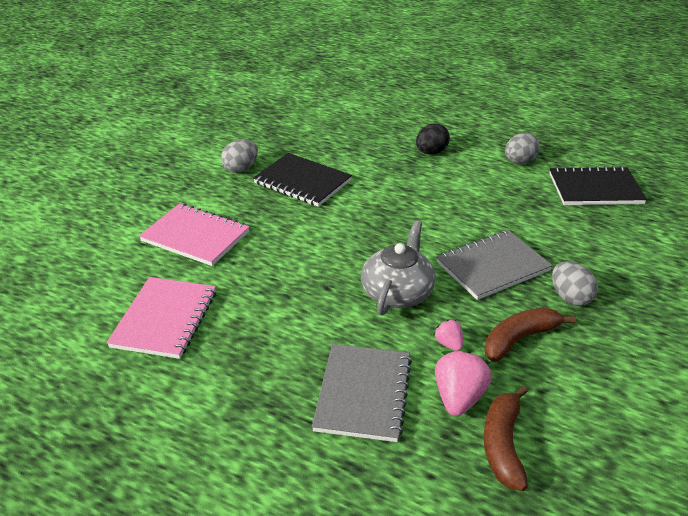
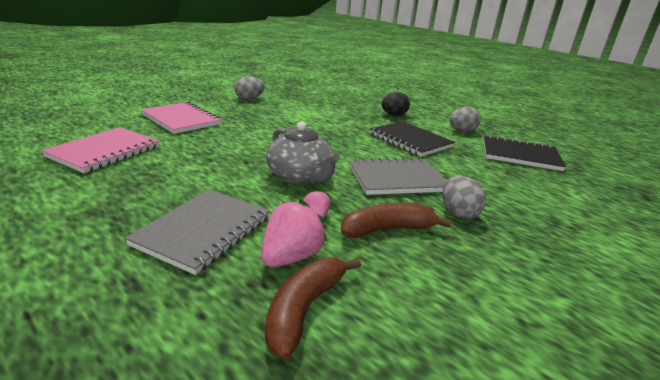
camera: 15 degrees right, 10 degrees down
(302, 182) = (285, 111): black notebook -> black notebook (410, 140)
(397, 292) = (300, 176): grey teapot -> grey teapot turned 105 degrees clockwise

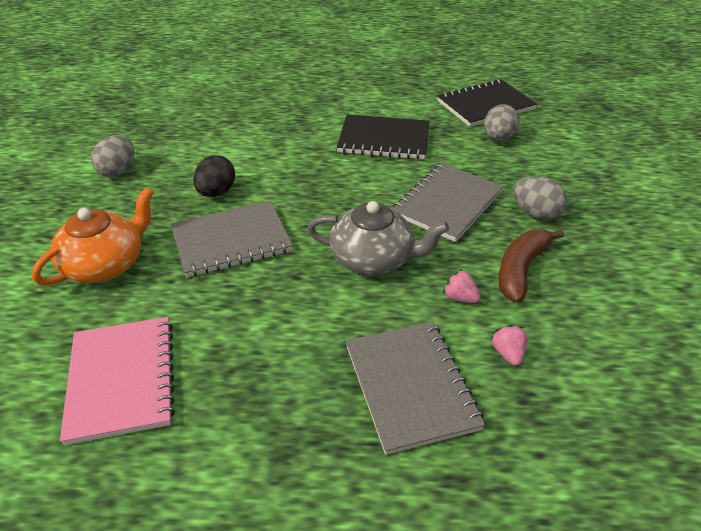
camera: 40 degrees left, 15 degrees up
(181, 120) = (106, 264): pink notebook -> orange teapot
(245, 137) = (231, 241): none -> grey notebook
(291, 257) = (508, 353): pink strawberry -> pink strawberry, size x0.55
(304, 309) = (583, 389): brown banana -> none
(394, 115) = (315, 106): black egg -> black egg (216, 192)
(462, 131) = (403, 96): grey egg -> grey egg (498, 138)

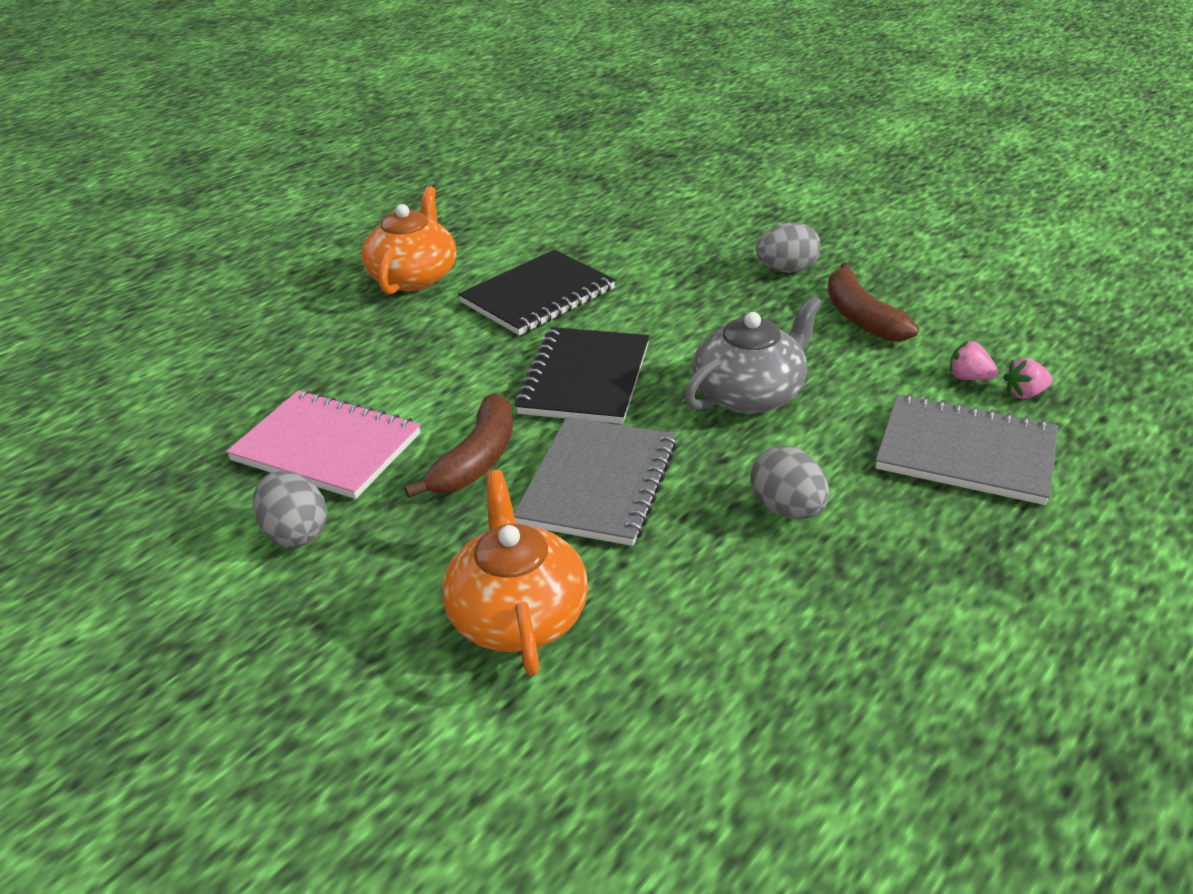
camera: 50 degrees left, 5 degrees down
(122, 380) = (776, 668): pink notebook -> pink notebook (326, 447)
(216, 192) = (477, 459): black egg -> brown banana
(354, 96) = (414, 276): none -> orange teapot
(447, 204) = (711, 310): grey notebook -> none
(459, 297) = (866, 369): pink strawberry -> pink strawberry (1024, 393)
(485, 105) = (565, 210): black notebook -> black notebook (585, 379)
(498, 138) = (636, 231): grey egg -> grey egg (787, 509)

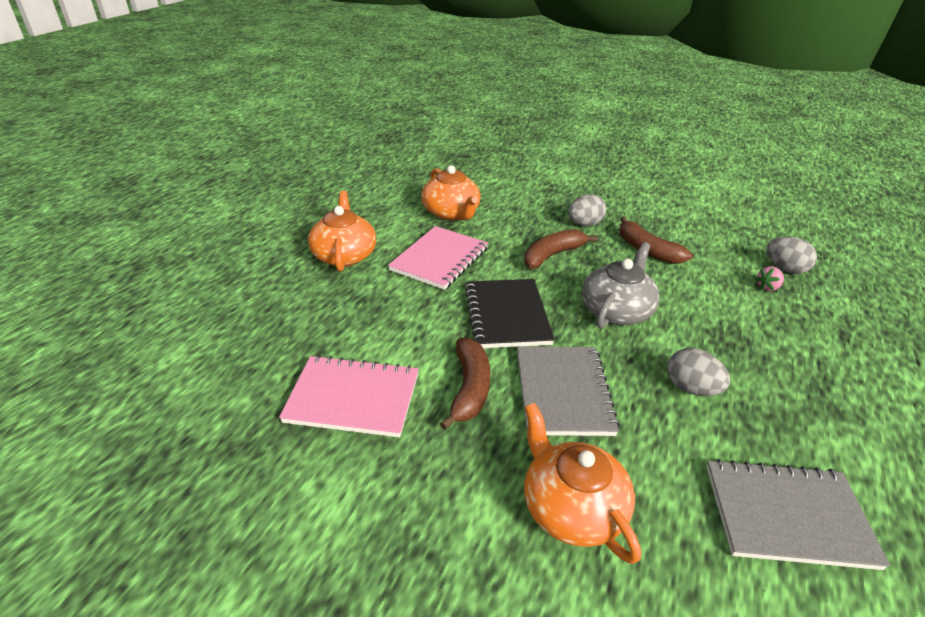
camera: 20 degrees left, 0 degrees up
(296, 533) = (368, 475): grey egg -> grey egg (785, 269)
(538, 296) = (439, 259): black notebook -> pink notebook
(594, 235) = (451, 213): none -> orange teapot
(706, 308) = (552, 255): none -> brown banana
(965, 453) = (764, 331): grey notebook -> grey notebook (787, 516)
(968, 377) = (731, 281): pink strawberry -> none

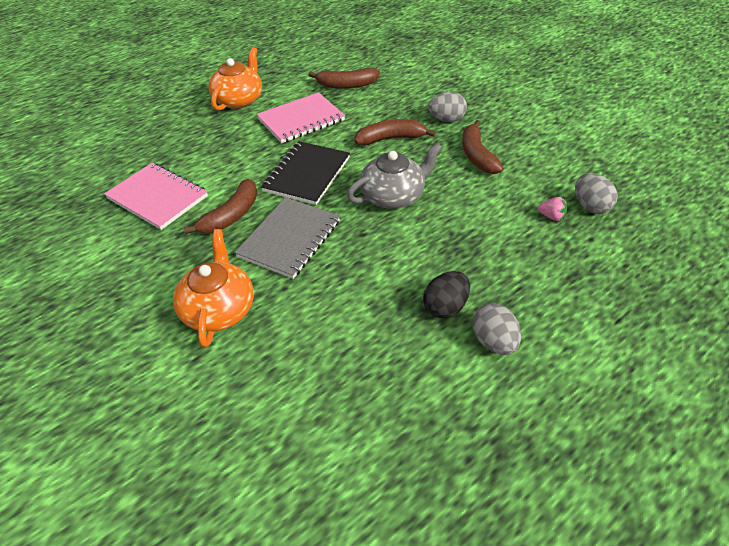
camera: 30 degrees right, 10 degrees up
(451, 213) = (347, 85): orange teapot -> brown banana
(691, 388) = (385, 269): grey egg -> grey egg (493, 341)
(767, 287) = (551, 217): pink strawberry -> pink strawberry turned 150 degrees counterclockwise
(784, 405) = (445, 307): none -> black egg
(787, 516) = (354, 373): grey notebook -> none

